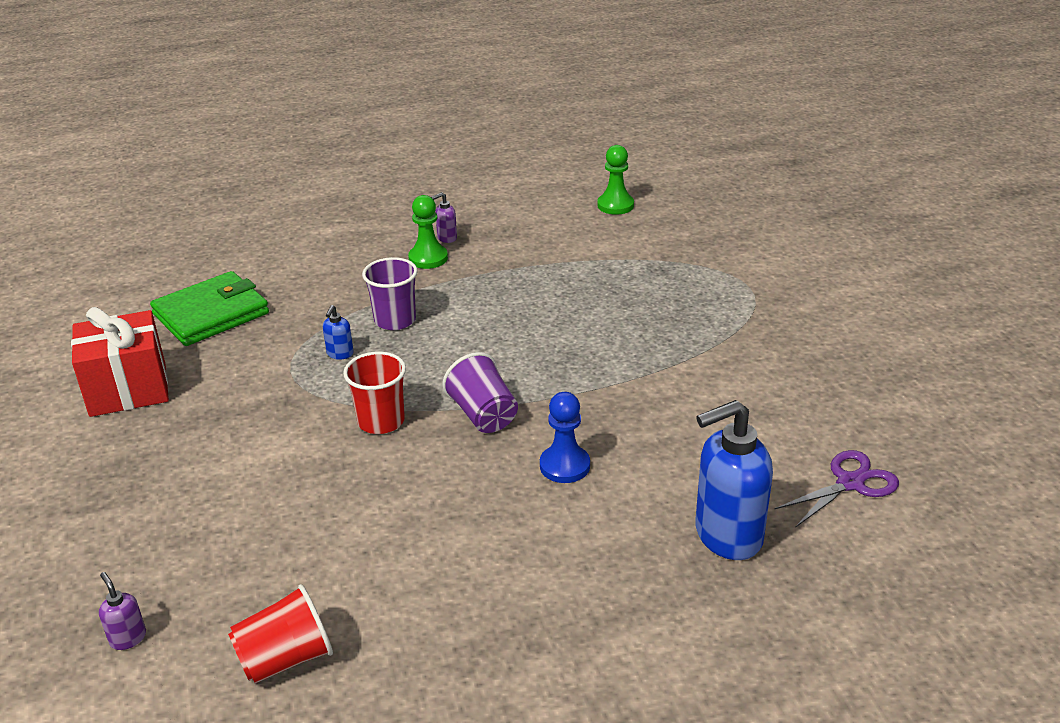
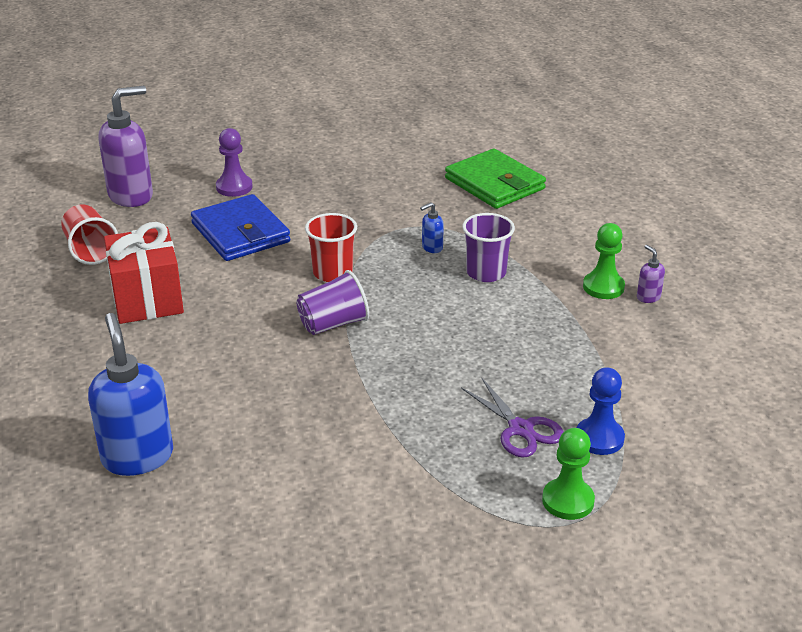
camera: 90 degrees right, 0 degrees up
(128, 389) = (389, 163): red gift -> red gift (147, 299)
(128, 638) = (131, 196): purple soap dispenser -> purple soap dispenser, size x2.33
(141, 525) = (234, 187): none -> purple pawn
(271, 505) = (240, 233): none -> blue wallet
(340, 354) = (432, 248): blue soap dispenser -> blue soap dispenser turned 45 degrees counterclockwise
(564, 466) = (254, 368): blue pawn -> blue pawn (599, 438)
(615, 205) = (758, 422): green pawn -> green pawn (568, 501)
(850, 483) = (185, 552): purple scissors -> purple scissors (521, 429)

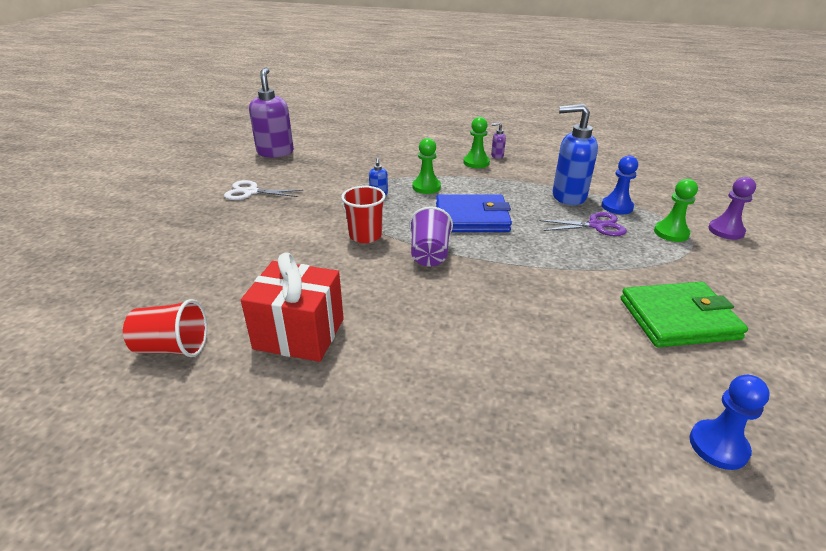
camera: 60 degrees left, 0 degrees up
(131, 196) = (116, 296): purple soap dispenser -> purple soap dispenser (275, 152)
(137, 457) = (537, 407): blue soap dispenser -> blue soap dispenser (568, 196)
(151, 579) = (718, 446): none -> blue pawn
(234, 187) = (190, 241): purple pawn -> purple pawn (726, 231)
(240, 233) = (261, 257): blue wallet -> blue wallet (472, 218)
(353, 174) = (251, 192): none -> white scissors
(486, 273) = (426, 187): purple cup -> green pawn
(494, 184) = (333, 156): green wallet -> green wallet (678, 318)

